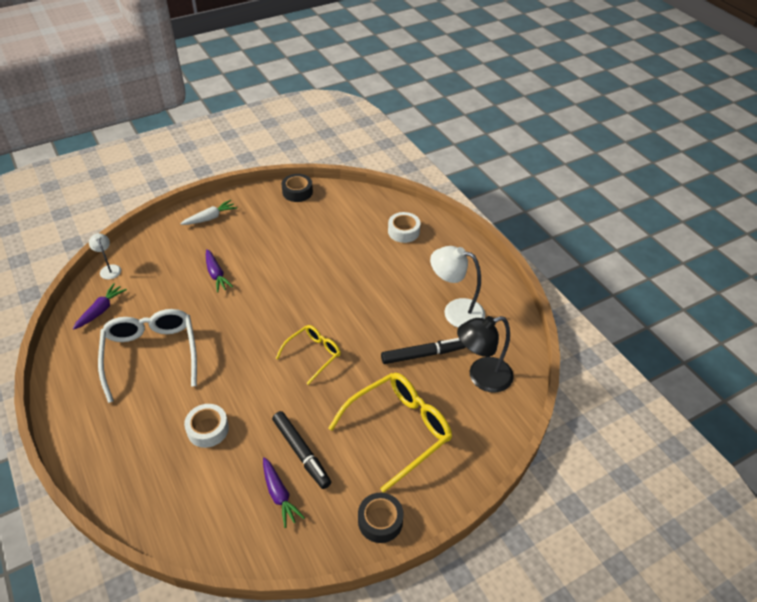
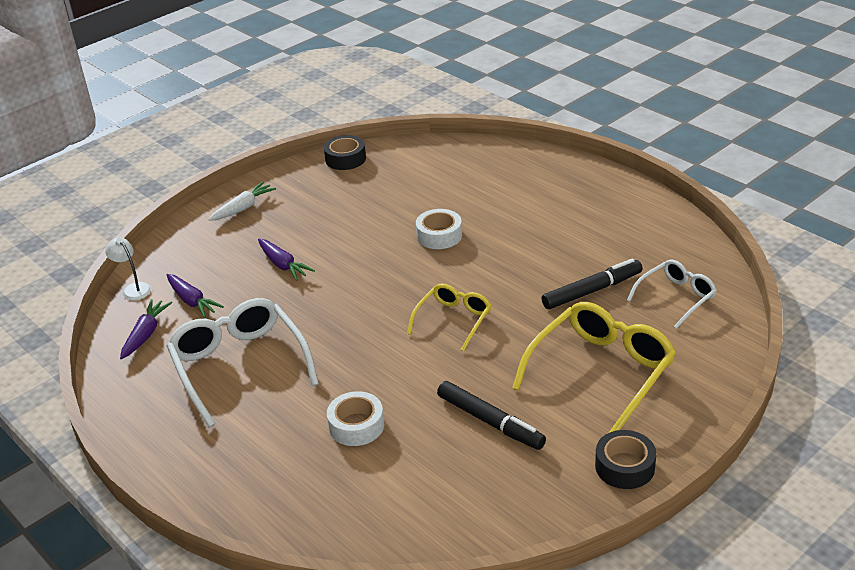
camera: 10 degrees left, 10 degrees down
(279, 495) = (484, 471): purple carrot -> purple carrot (192, 301)
(403, 231) = (504, 172): white tape -> white tape (439, 235)
(455, 311) = (610, 239): white lamp -> none
(482, 377) = (676, 297): black lamp -> white glasses

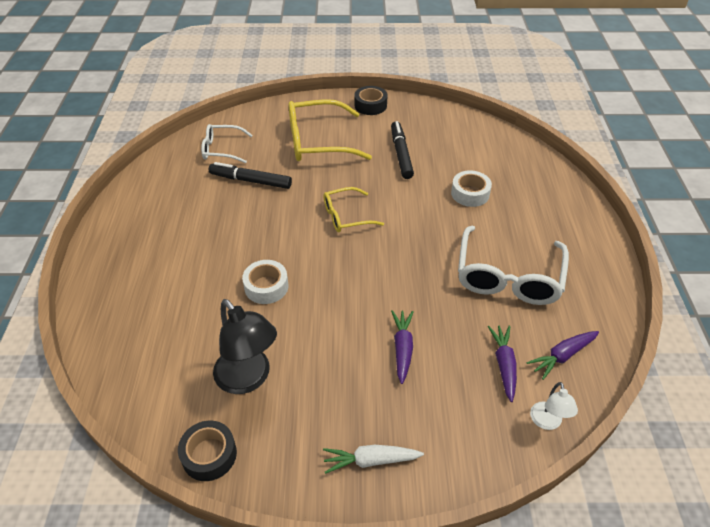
camera: 140 degrees left, 10 degrees up
(372, 192) = (248, 379): none -> black lamp

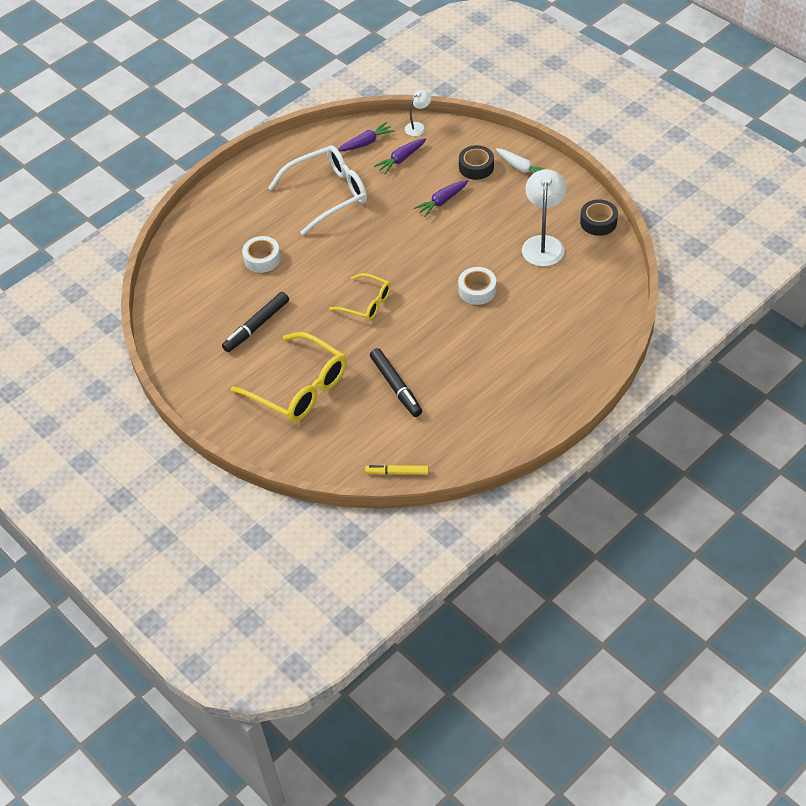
camera: 130 degrees left, 5 degrees up
(191, 140) = (397, 472): none -> yellow marker
(222, 149) = (383, 440): white glasses -> none
(248, 379) = (543, 244): black lamp -> white lamp
(370, 105) = (205, 396): black tape -> black tape (476, 167)
(562, 356) = (366, 143): purple carrot -> purple carrot turned 45 degrees counterclockwise

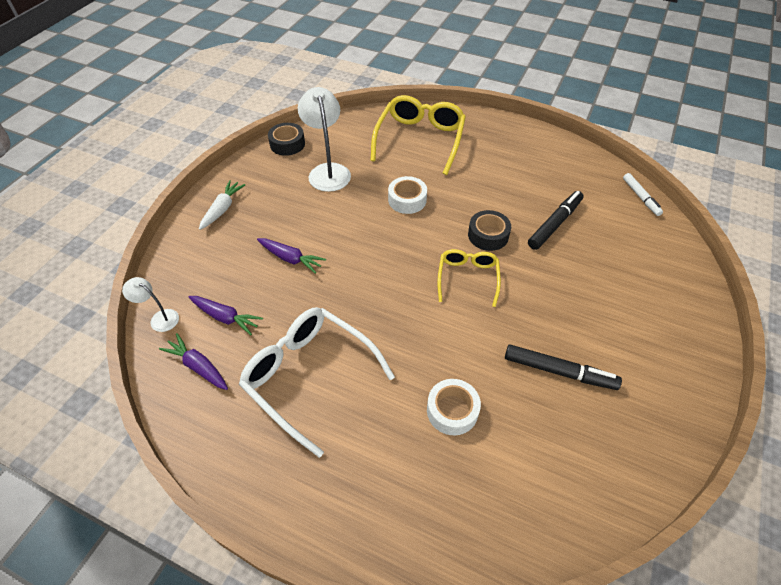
camera: 115 degrees left, 0 degrees up
(299, 388) = (610, 297): yellow glasses -> yellow glasses (420, 140)
(397, 472) = (640, 197): yellow marker -> white marker
(476, 167) = (227, 244): black tape -> black tape (488, 235)
(543, 244) = (328, 171): white lamp -> white lamp turned 90 degrees clockwise

